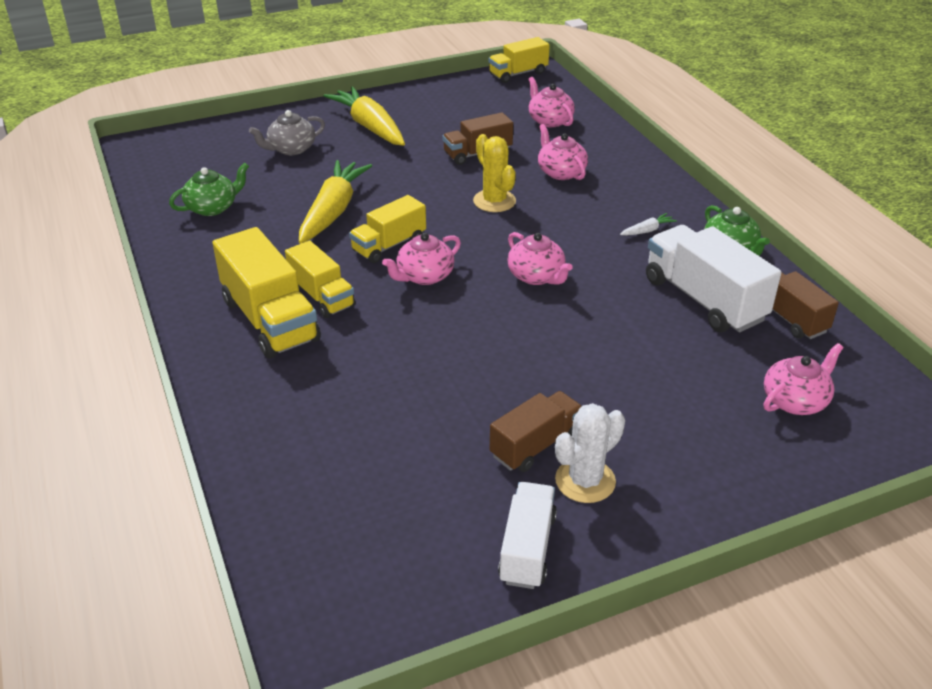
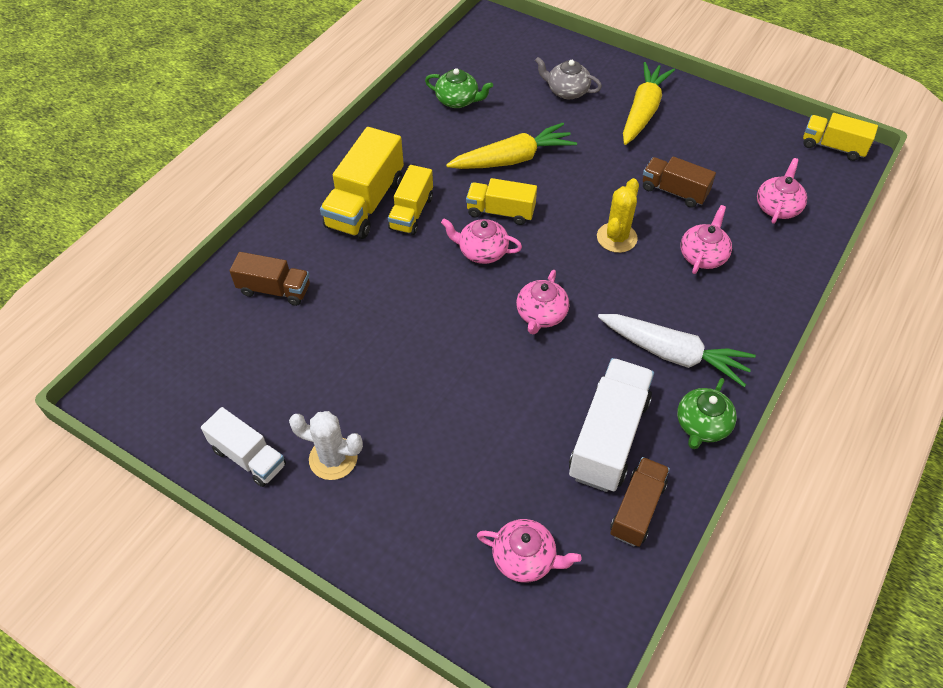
camera: 55 degrees right, 15 degrees up
(527, 548) = (249, 457): white truck -> white truck turned 60 degrees clockwise
(536, 445) = (349, 412): brown truck -> brown truck (274, 290)
(647, 230) = (673, 354): white carrot -> white carrot, size x2.45

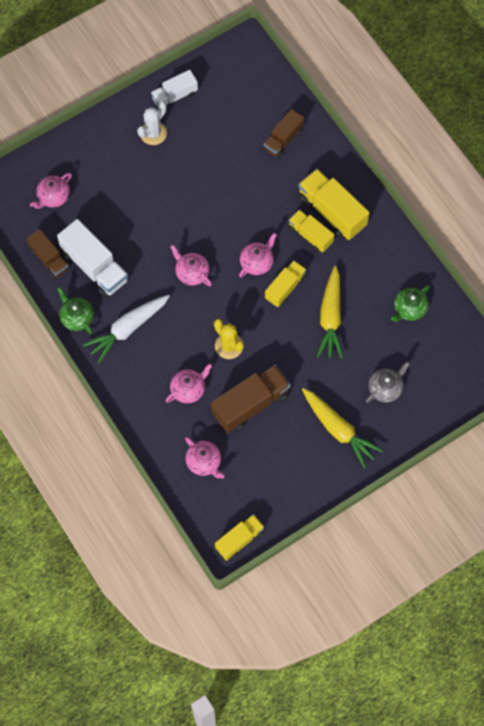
camera: 115 degrees right, 15 degrees up
(674, 191) = (250, 404): brown truck -> brown truck, size x1.60
(703, 255) = (188, 389): pink teapot -> pink teapot turned 90 degrees counterclockwise

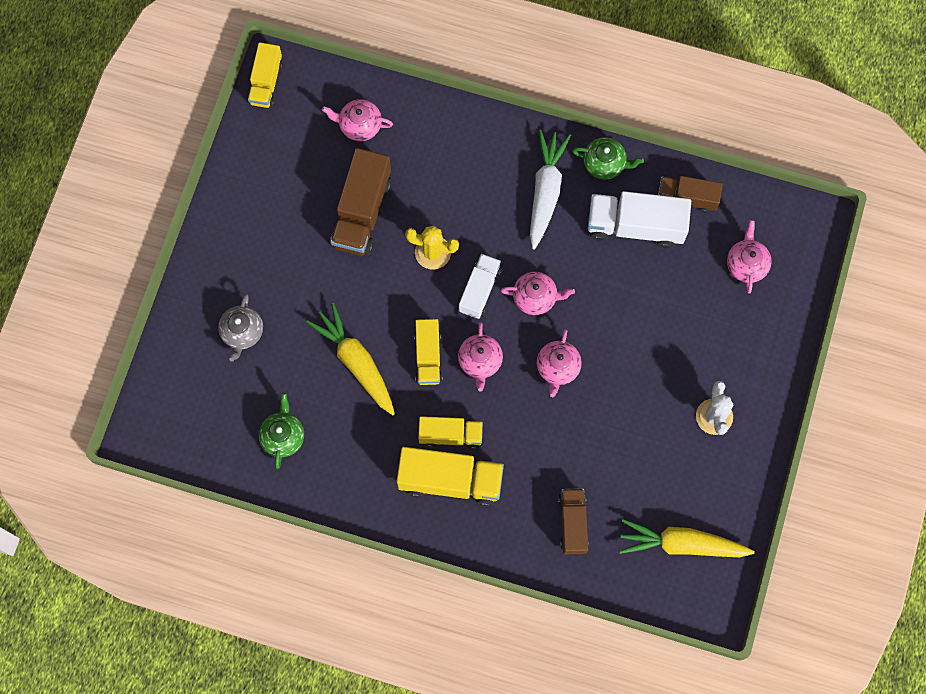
camera: 140 degrees right, 5 degrees up
(174, 96) = (732, 479): white truck -> white truck (479, 290)
(188, 389) = (434, 180): pink teapot -> pink teapot (558, 367)
(338, 430) = (256, 255): yellow carrot -> yellow carrot (681, 544)

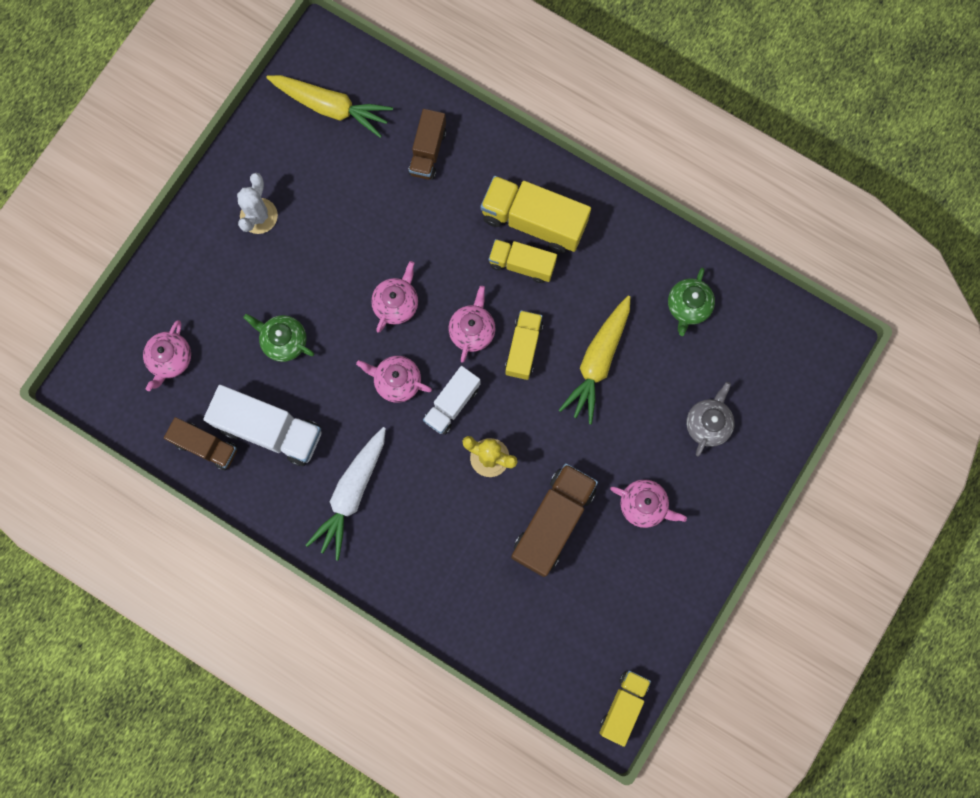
camera: 165 degrees left, 5 degrees up
(356, 362) = (598, 362): yellow carrot -> yellow carrot turned 45 degrees clockwise
(359, 125) = (531, 625): pink teapot -> pink teapot (644, 505)
(605, 163) = (279, 508): green teapot -> green teapot (284, 341)

